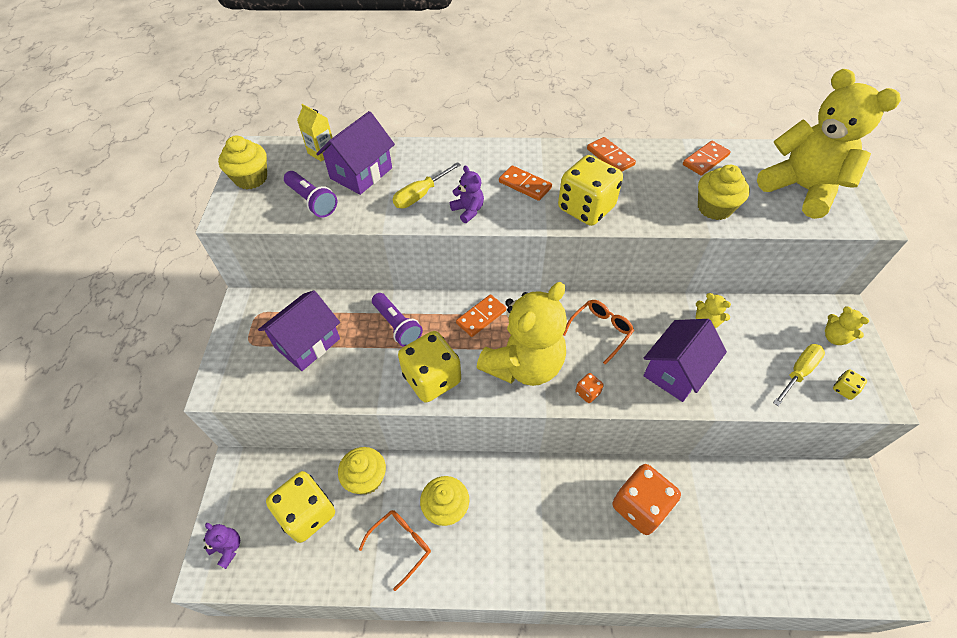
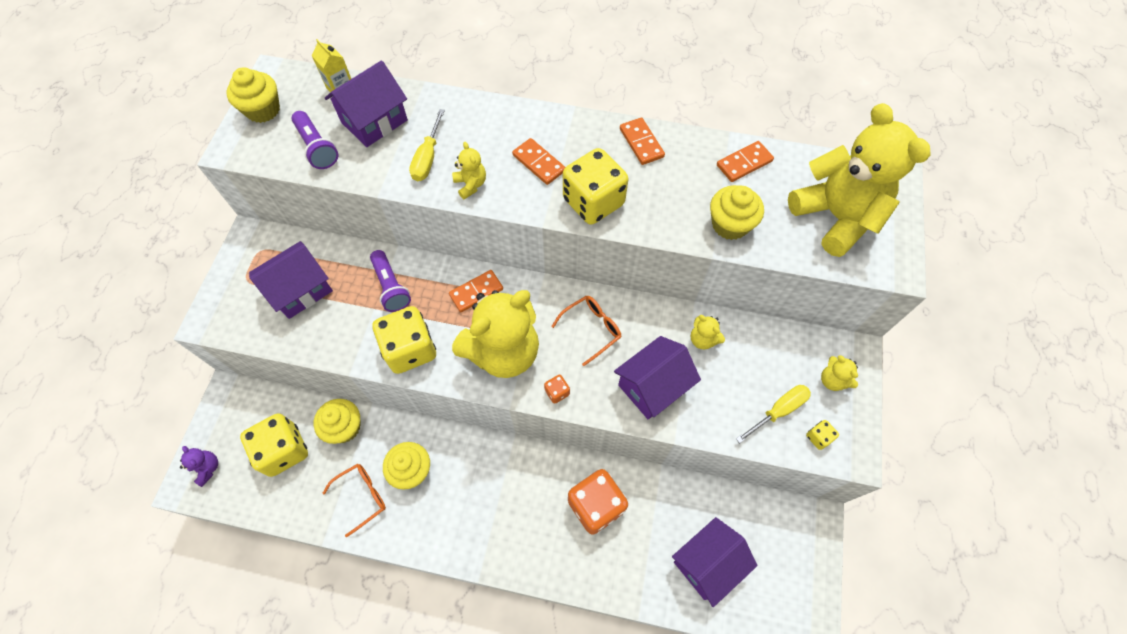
camera: 10 degrees right, 10 degrees up
(421, 195) = (428, 158): yellow screwdriver -> yellow screwdriver turned 45 degrees counterclockwise
(468, 211) = (471, 184): purple teddy bear -> yellow teddy bear
(766, 541) = (707, 563): none -> purple house

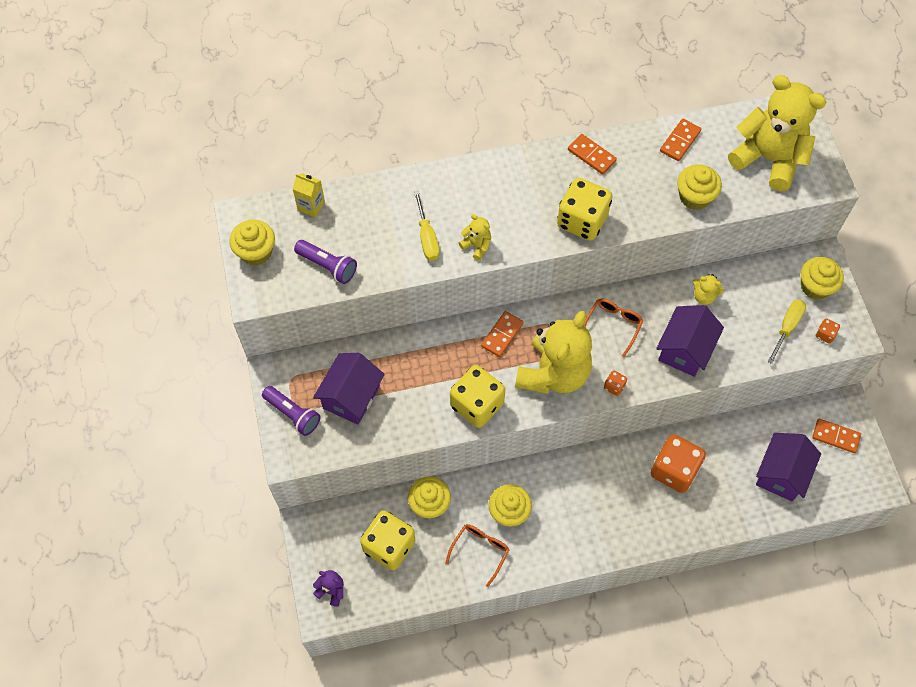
camera: 25 degrees left, 0 degrees up
(374, 121) = (361, 224): purple house -> none
(391, 287) = (428, 361): purple flashlight -> purple flashlight (293, 414)
(539, 163) = (520, 205): orange domino -> orange domino (835, 436)
(818, 437) = (825, 334): yellow dice -> orange dice
(832, 380) = (815, 286): yellow teddy bear -> yellow cupcake

